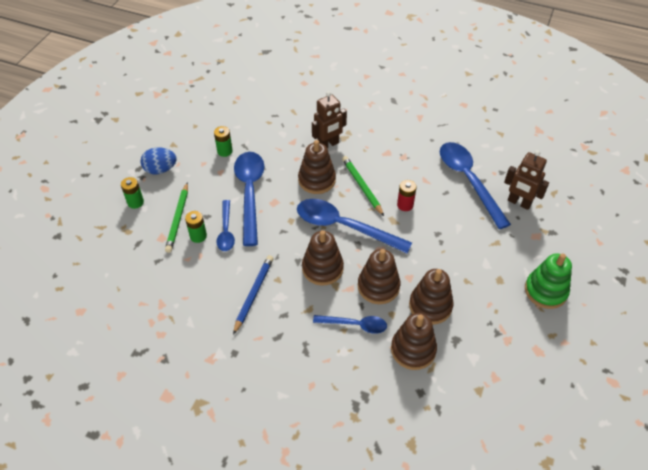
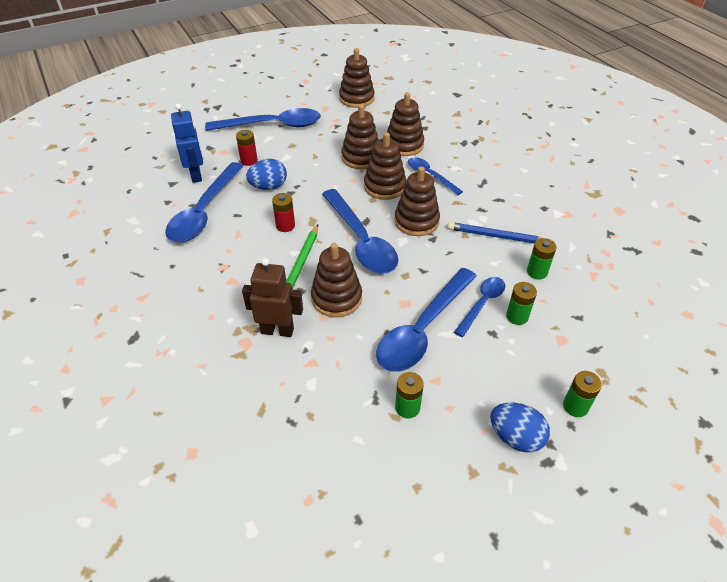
camera: 140 degrees left, 5 degrees down
(178, 219) = (530, 350): green pencil -> none
(204, 279) = (537, 272): none -> green battery
(254, 294) = (496, 236): blue pencil -> blue pencil turned 45 degrees clockwise
(458, 227) = (268, 187): none -> blue egg
(505, 240) = (249, 161): none -> red battery
(519, 203) = (196, 175): brown robot -> blue robot
(530, 390) = (356, 98): none -> brown stacking toy
(545, 291) = (272, 125): green stacking toy -> blue spoon

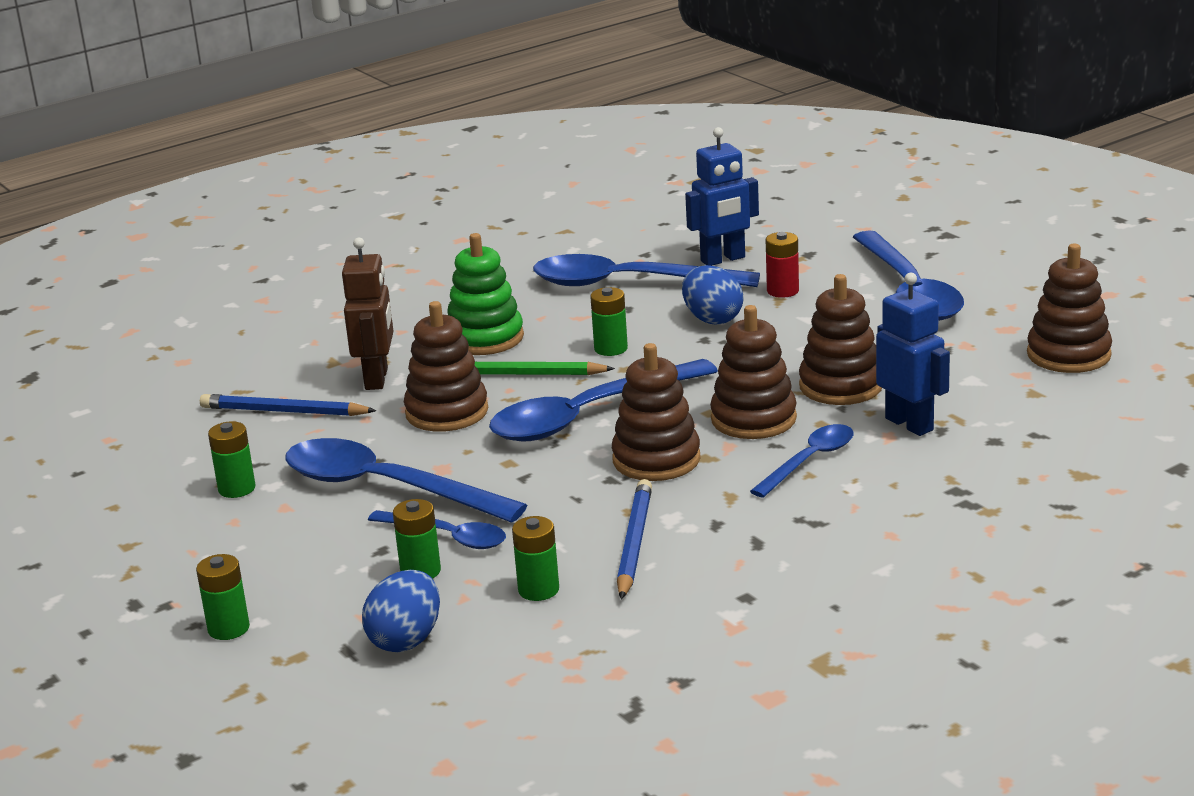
camera: 85 degrees right, 20 degrees down
(244, 276) = (485, 338): none -> green stacking toy
(285, 226) = (611, 348): red battery -> green battery
(305, 382) = (284, 411): none -> blue pencil
(404, 145) = (909, 424): brown stacking toy -> blue robot
(515, 437) = (178, 576): blue egg -> blue egg (406, 640)

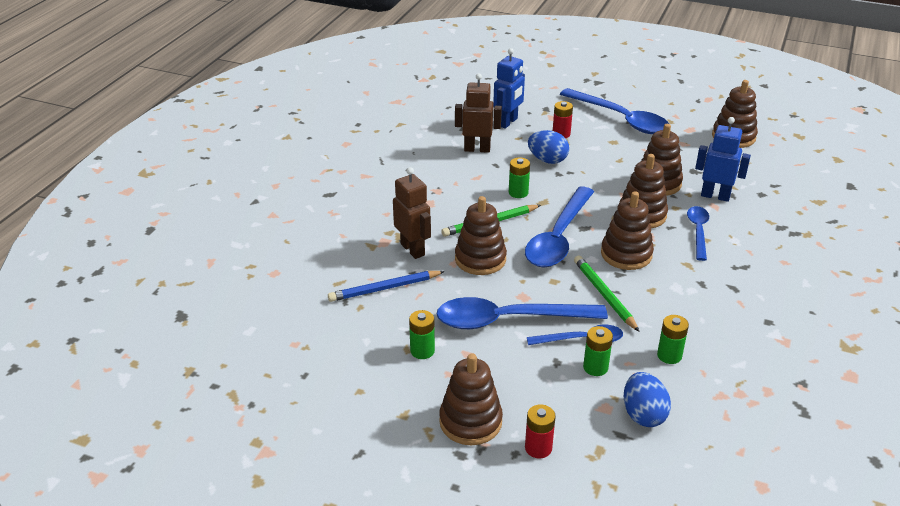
camera: 35 degrees left, 10 degrees up
(190, 576) = (470, 421): none -> brown stacking toy
(228, 628) = (538, 448): green battery -> red battery
(485, 338) = (441, 205): green stacking toy -> none
(554, 497) = (604, 294): none -> green pencil
(629, 283) = (477, 149): blue spoon -> brown robot
(635, 543) = (679, 309): blue pencil -> none

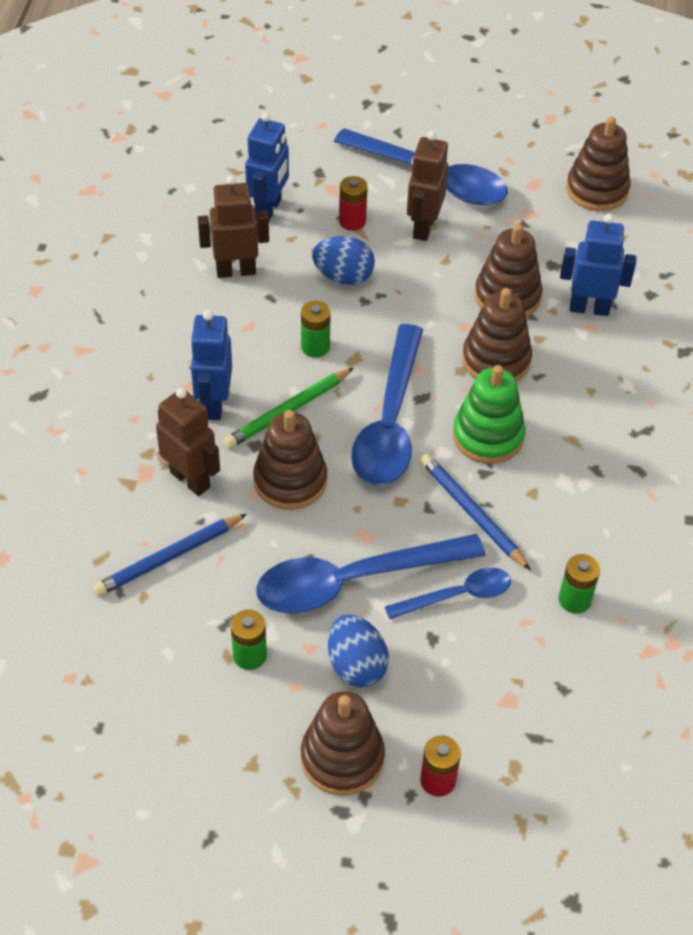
camera: 15 degrees left, 15 degrees up
(441, 213) = (214, 404): none -> blue robot
(595, 367) = (484, 638): green battery -> none
(604, 294) = (472, 513): green pencil -> blue pencil
(608, 142) = (423, 227): none -> brown robot
(626, 254) = (488, 436): brown stacking toy -> green stacking toy
(643, 414) = (558, 701): blue egg -> blue egg (356, 665)
(698, 231) = (576, 378): blue spoon -> none

